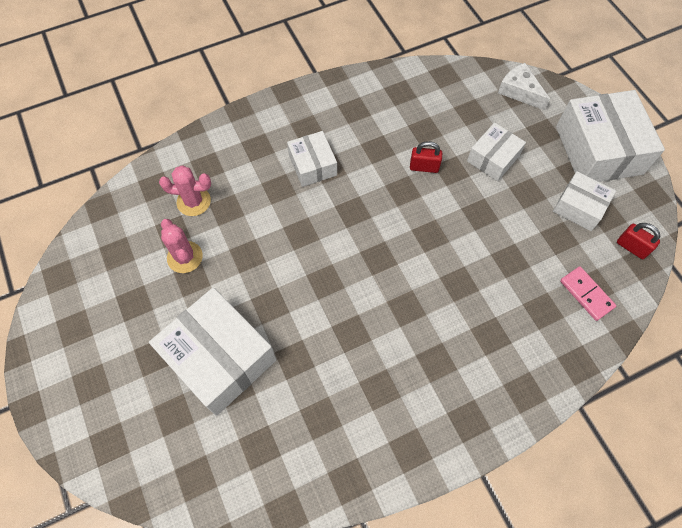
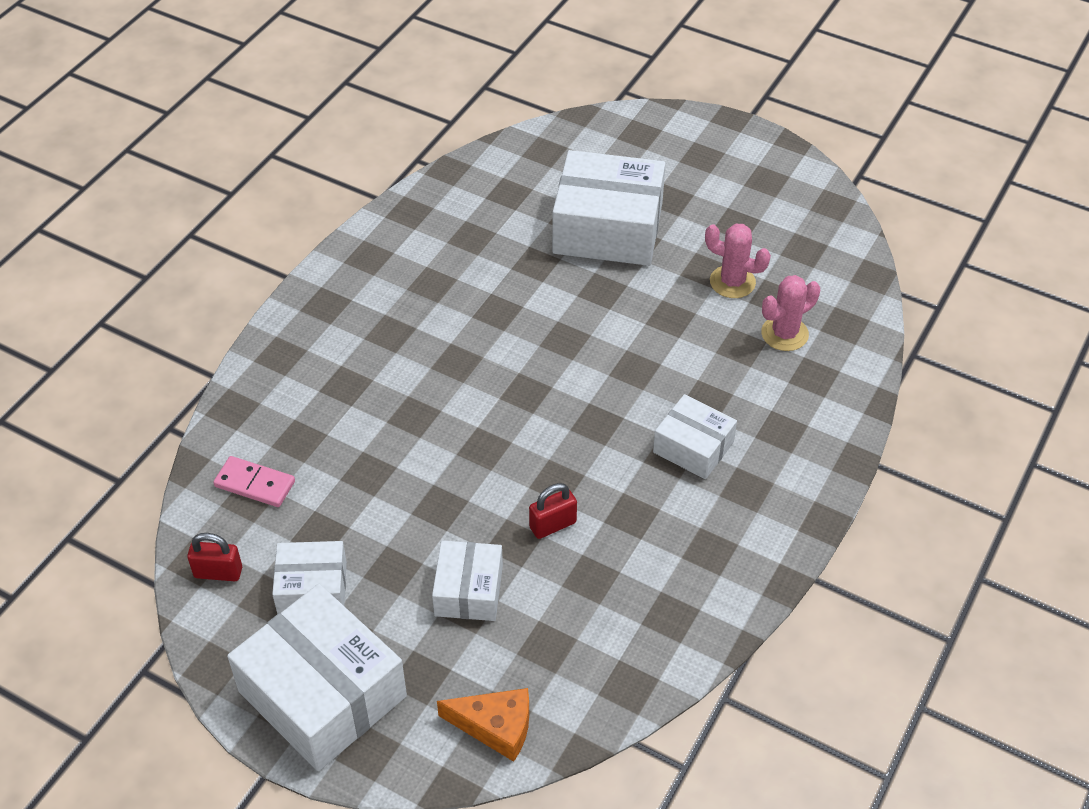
camera: 145 degrees right, 15 degrees down
(519, 91) = (495, 727): white cheese -> orange cheese

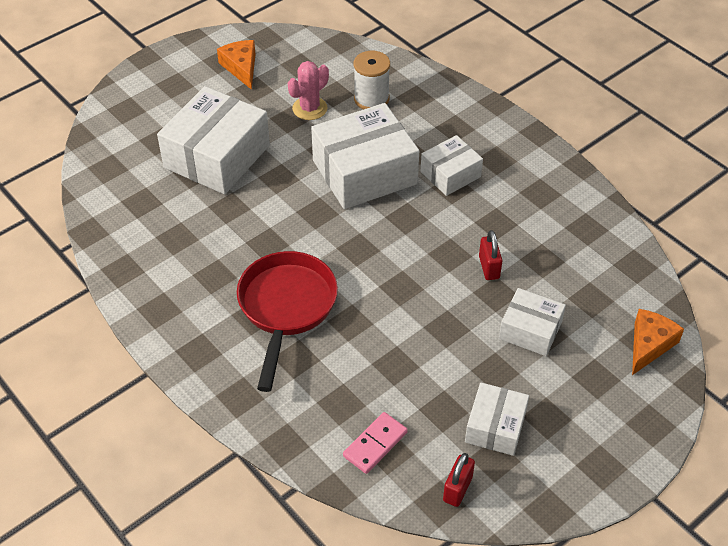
camera: 70 degrees left, 0 degrees up
(323, 693) = (594, 441): white box -> white box (364, 172)
(411, 355) = (286, 308): none -> red pan
(765, 201) = (241, 67): none -> orange cheese
(784, 334) = (371, 99): pink cactus -> white spool

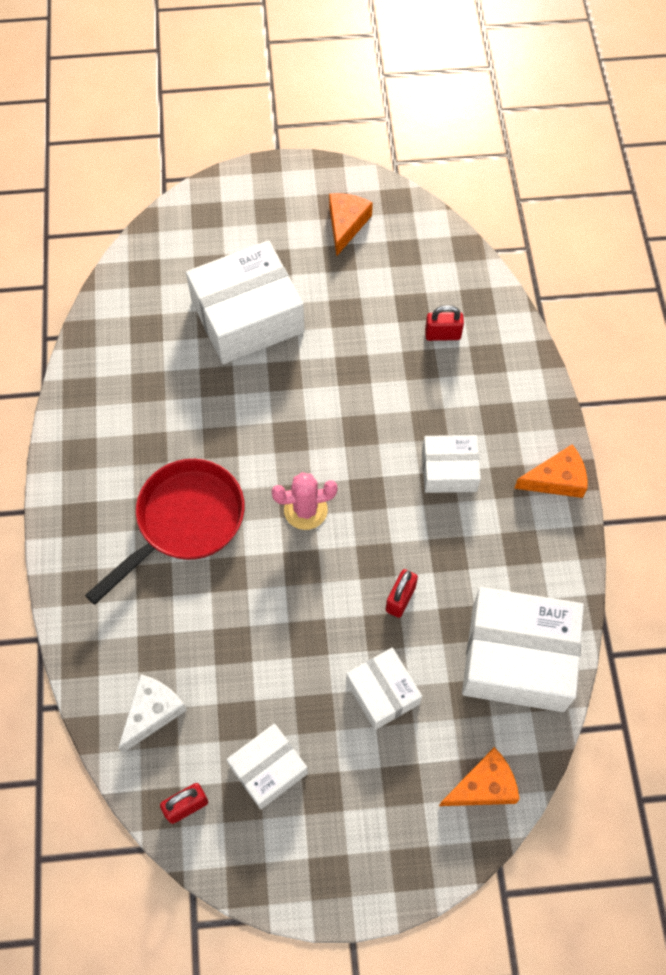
camera: 35 degrees right, 15 degrees up
(309, 108) = (374, 311): pink cactus -> pink cactus (305, 510)
(364, 172) = (368, 417): white box -> white box (517, 657)
(371, 99) = (442, 334): white spool -> red padlock
(375, 444) = (152, 712): pink domino -> white cheese
(526, 142) = (556, 479): none -> orange cheese

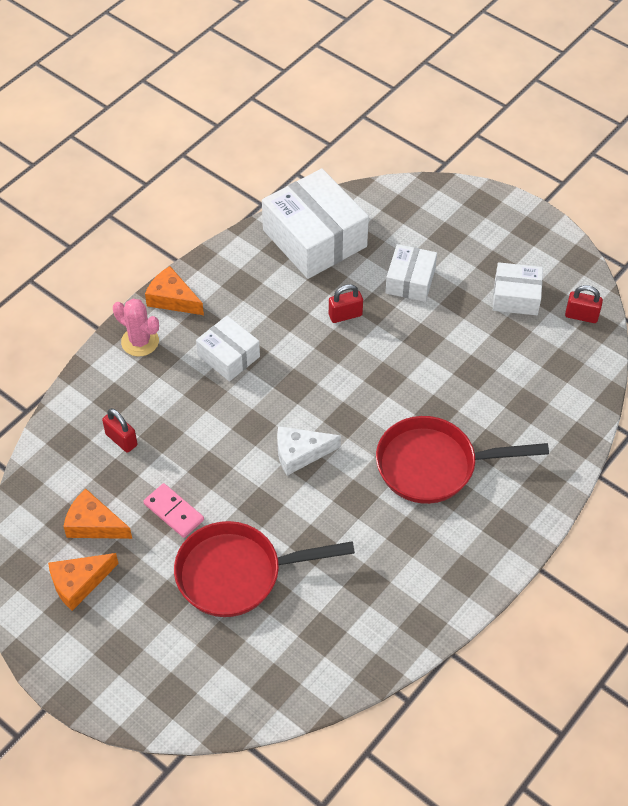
camera: 135 degrees left, 10 degrees down
(152, 712) = (559, 375): white cheese -> white cheese (300, 453)
(247, 316) = (237, 574): white box -> red pan
(305, 510) = (346, 408): pink cactus -> pink cactus (140, 341)
(341, 319) = (174, 512): none -> pink domino
(483, 786) = (404, 204): orange cheese -> orange cheese (94, 524)

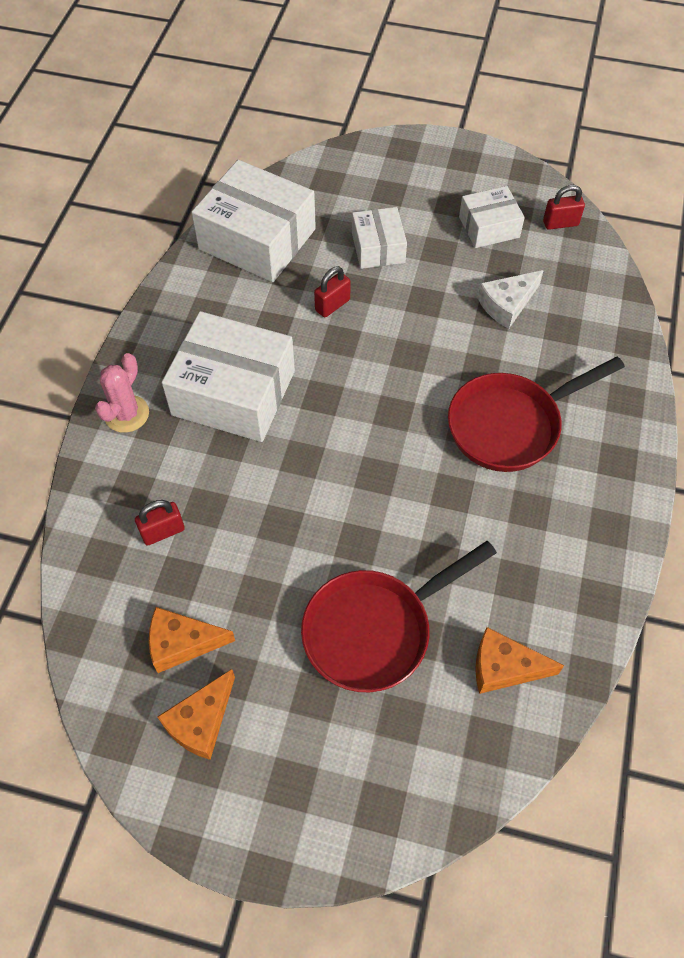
camera: 25 degrees left, 5 degrees up
(121, 440) = (163, 532): red padlock -> red padlock turned 45 degrees counterclockwise
(140, 341) = (126, 414): pink cactus -> pink cactus turned 75 degrees counterclockwise
(172, 299) = (139, 355): orange cheese -> orange cheese (504, 667)
(174, 512) = (266, 589): pink domino -> none
(228, 356) = (233, 393): white box -> white box, size x1.81
(300, 453) = (367, 467): white cheese -> white cheese (507, 304)

